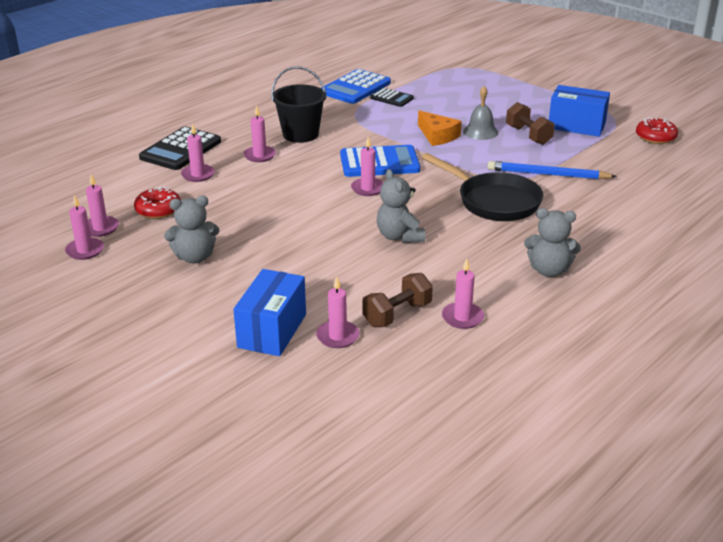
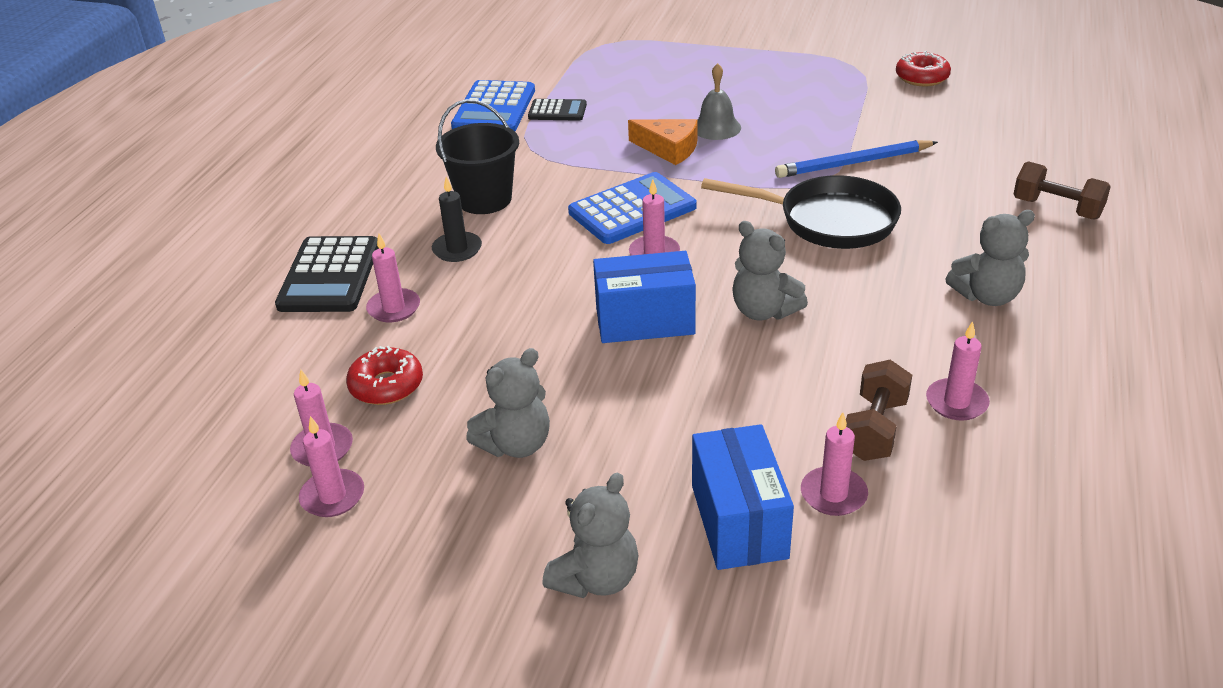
camera: 25 degrees left, 5 degrees up
(172, 329) = (596, 578): none -> grey teddy bear
(259, 155) = (457, 249): pink candle -> black candle
(528, 135) = (778, 116): brown dumbbell -> brown dumbbell (1057, 208)
(576, 126) = (821, 87): blue box -> blue box (645, 321)

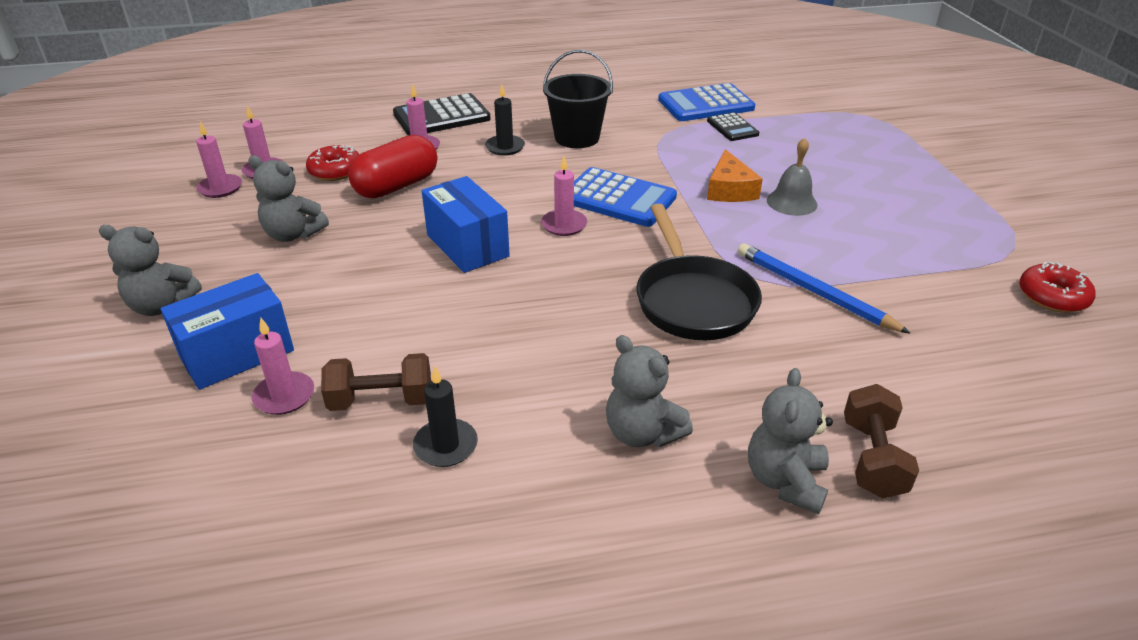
camera: 60 degrees right, 0 degrees up
(473, 344) = (396, 186): none -> red capsule
(763, 311) = (519, 299): grey teddy bear -> grey teddy bear (785, 481)
(956, 402) = (445, 445): pink candle -> black candle

